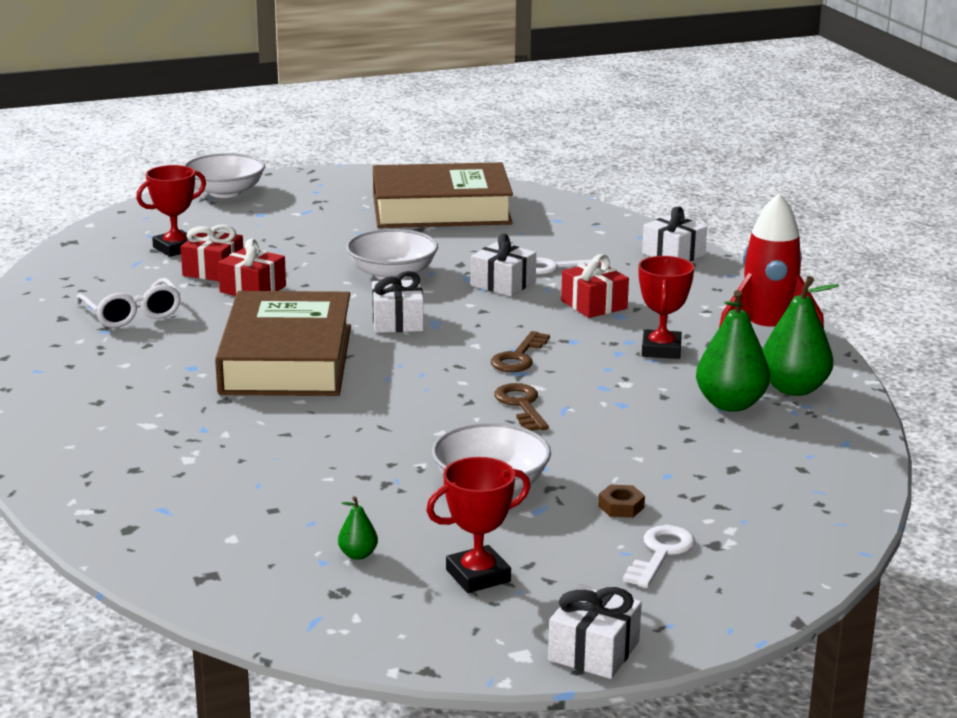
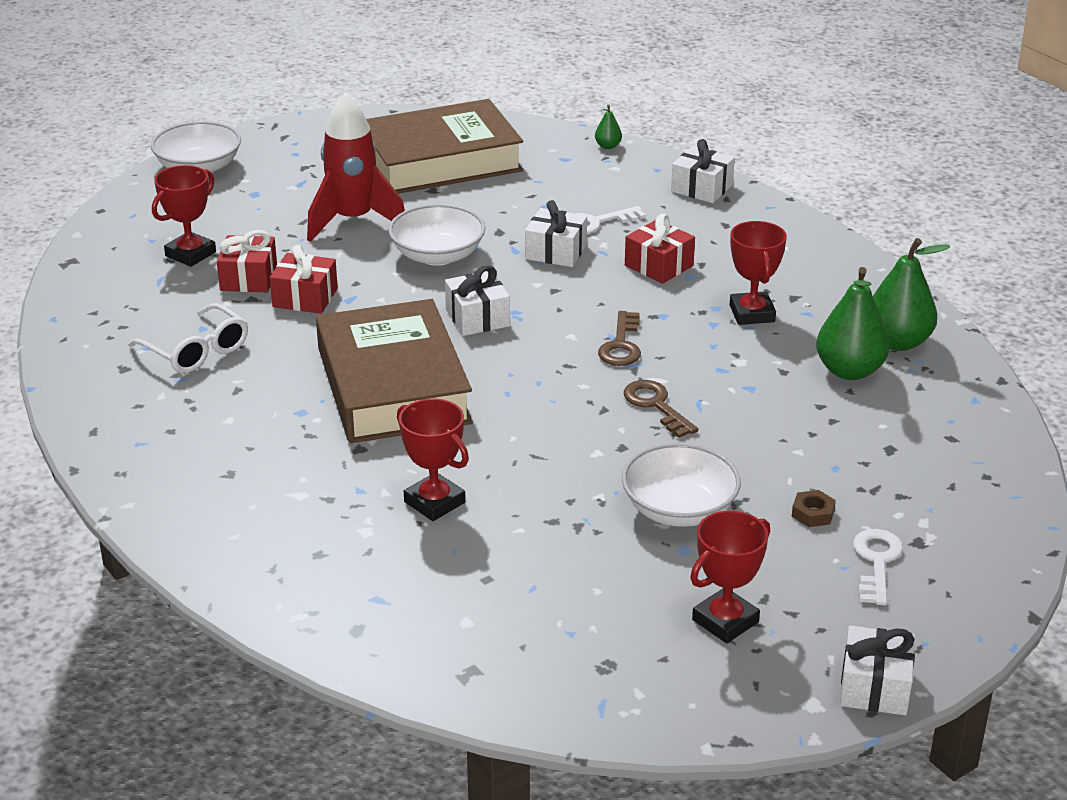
camera: 15 degrees left, 10 degrees up
(264, 447) = (434, 502): none -> red trophy
(358, 555) = (599, 618): green pear -> green pear (608, 146)
(766, 333) = (839, 277): red rocket -> red rocket (353, 221)

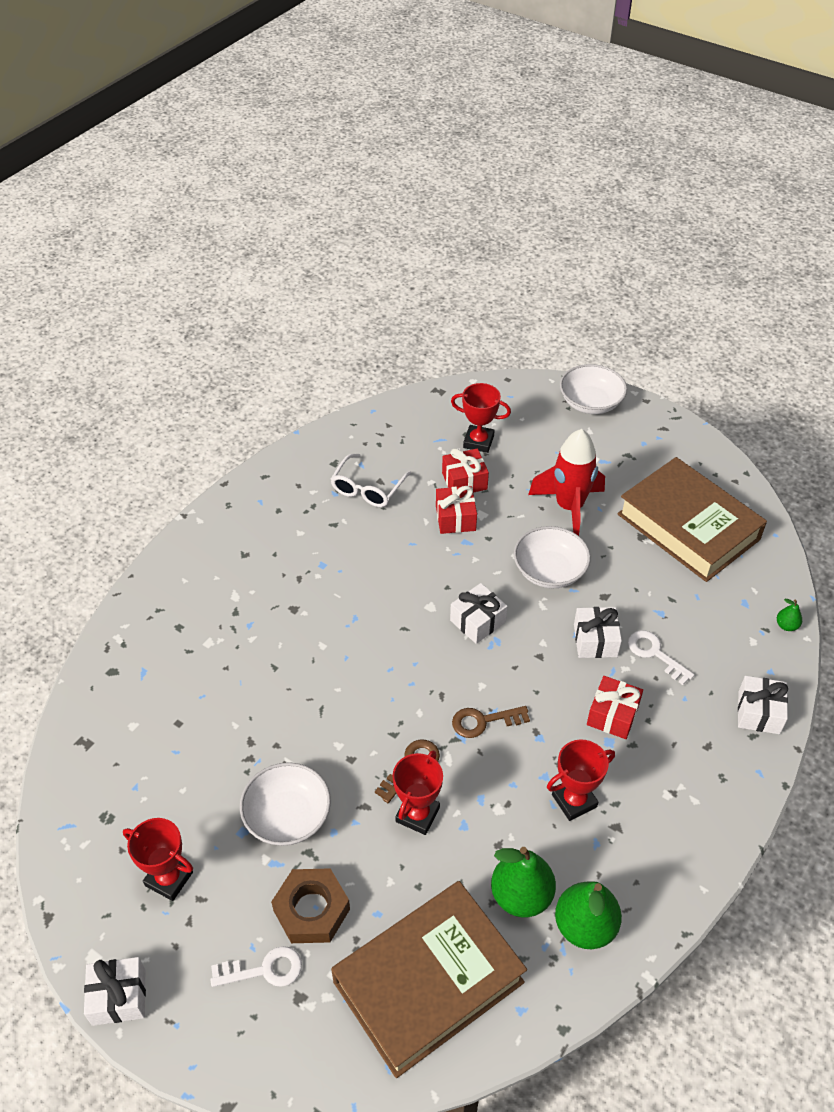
camera: 70 degrees right, 15 degrees up
(393, 385) = (372, 602): brown book -> brown book (428, 982)
(434, 502) = (249, 668): red trophy -> red trophy (417, 814)
(812, 513) = (311, 910): brown nut -> brown nut, size x2.12

